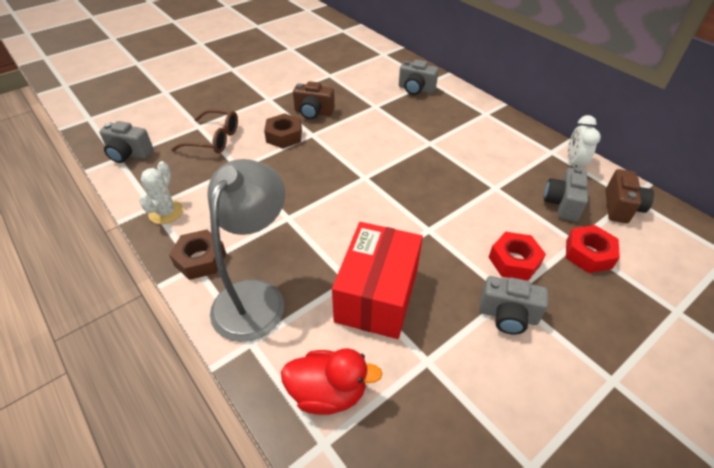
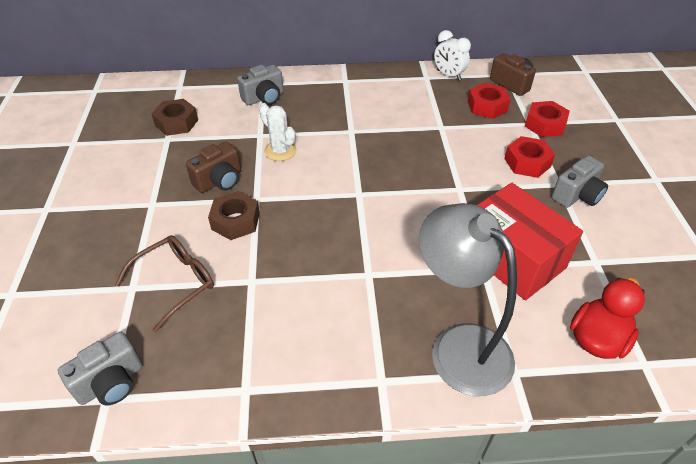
camera: 55 degrees left, 0 degrees up
(166, 212) = (269, 379): white cactus -> white cactus (280, 151)
(200, 259) = (374, 373): brown nut -> brown nut (176, 123)
(562, 204) = (487, 106): grey camera -> red nut

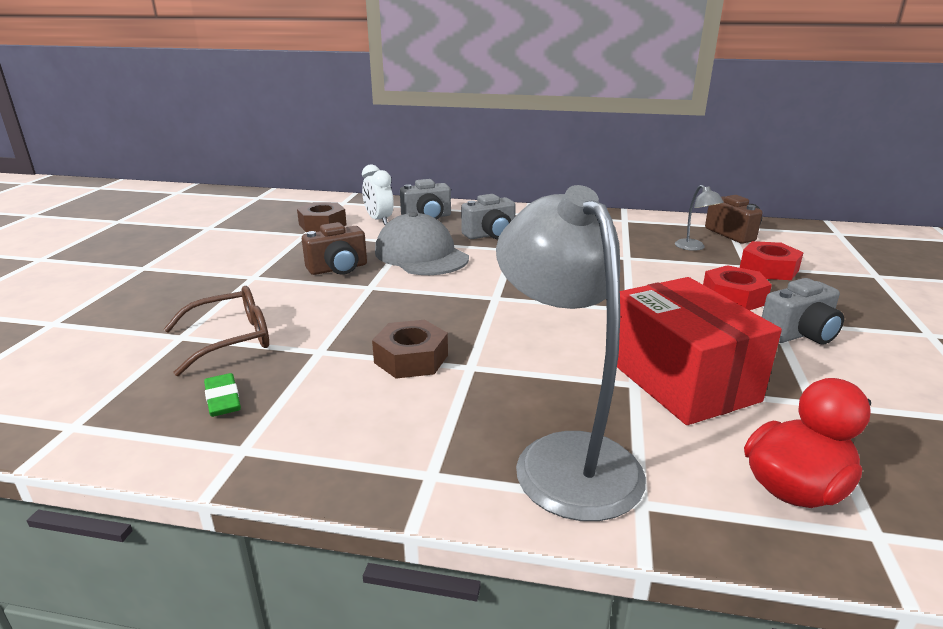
camera: 15 degrees right, 20 degrees down
(111, 382) = (91, 412): grey camera -> grey camera (490, 235)
(205, 347) = (223, 399): none -> green eraser
(235, 221) = (335, 300): brown nut -> brown nut (411, 359)
(280, 151) = (421, 255): white cactus -> grey cap
(449, 75) = (653, 221): white clock -> white clock (379, 220)
(487, 106) = (694, 247): red nut -> grey lamp

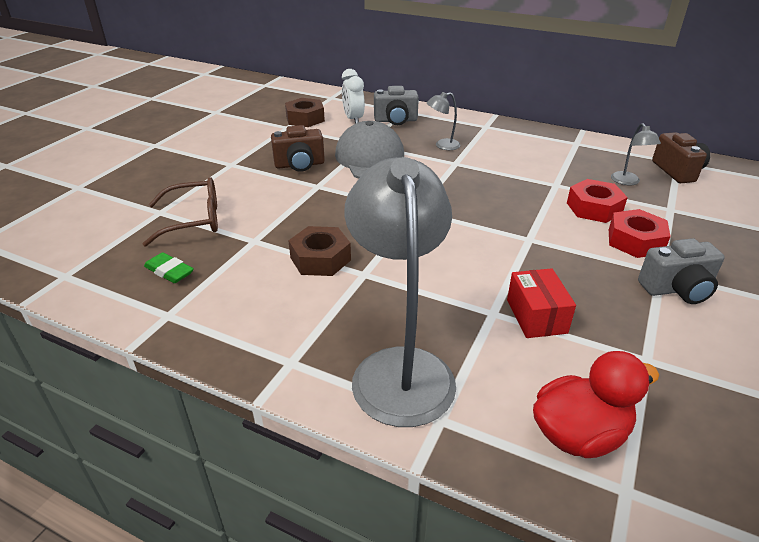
camera: 15 degrees right, 10 degrees up
(223, 399) = (169, 271): green eraser -> green eraser turned 45 degrees counterclockwise
(490, 235) = (442, 145): grey camera -> grey lamp
(681, 380) = (536, 316): red box -> red box, size x0.52
(769, 269) = (690, 215): red nut -> red nut (594, 208)

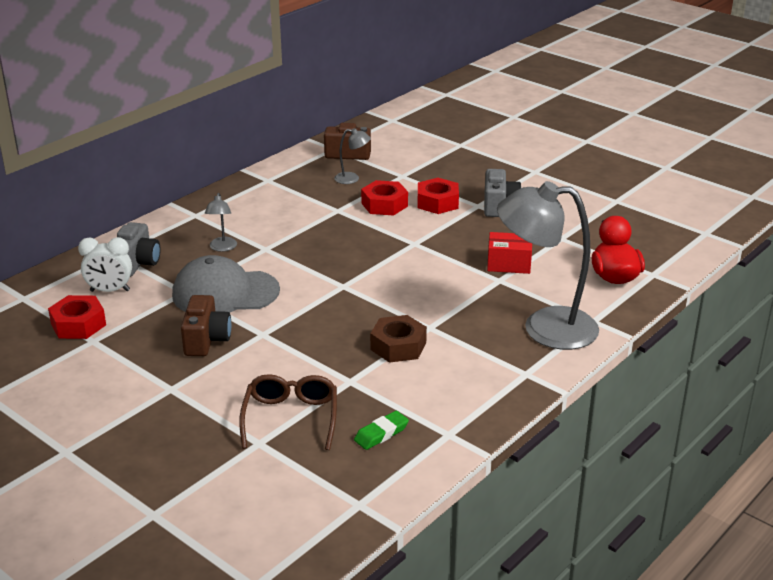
camera: 75 degrees left, 5 degrees down
(305, 119) = (78, 324): brown nut -> red nut

